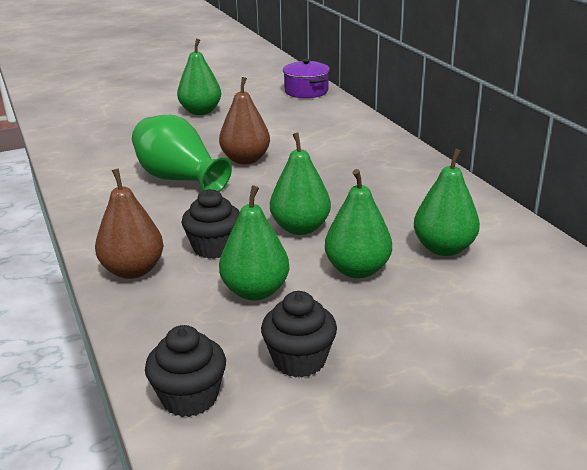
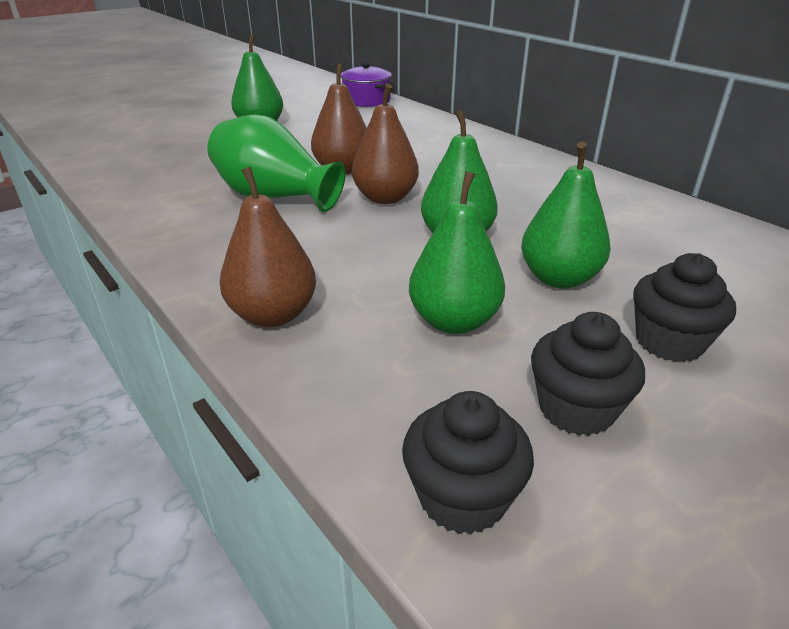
camera: 15 degrees left, 5 degrees up
(214, 247) = (365, 272): black cupcake -> black cupcake (669, 342)
(265, 188) = (385, 198): none -> brown pear
(444, 248) = (634, 242): green pear -> none

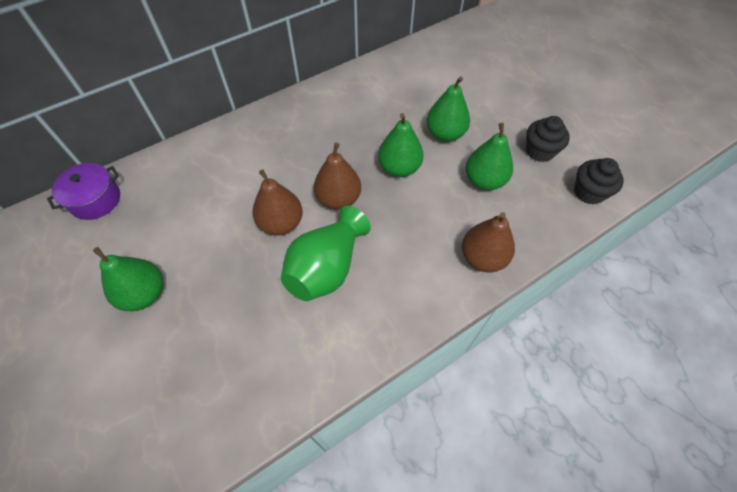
camera: 85 degrees left, 25 degrees up
(669, 342) = (495, 112): black cupcake -> none

